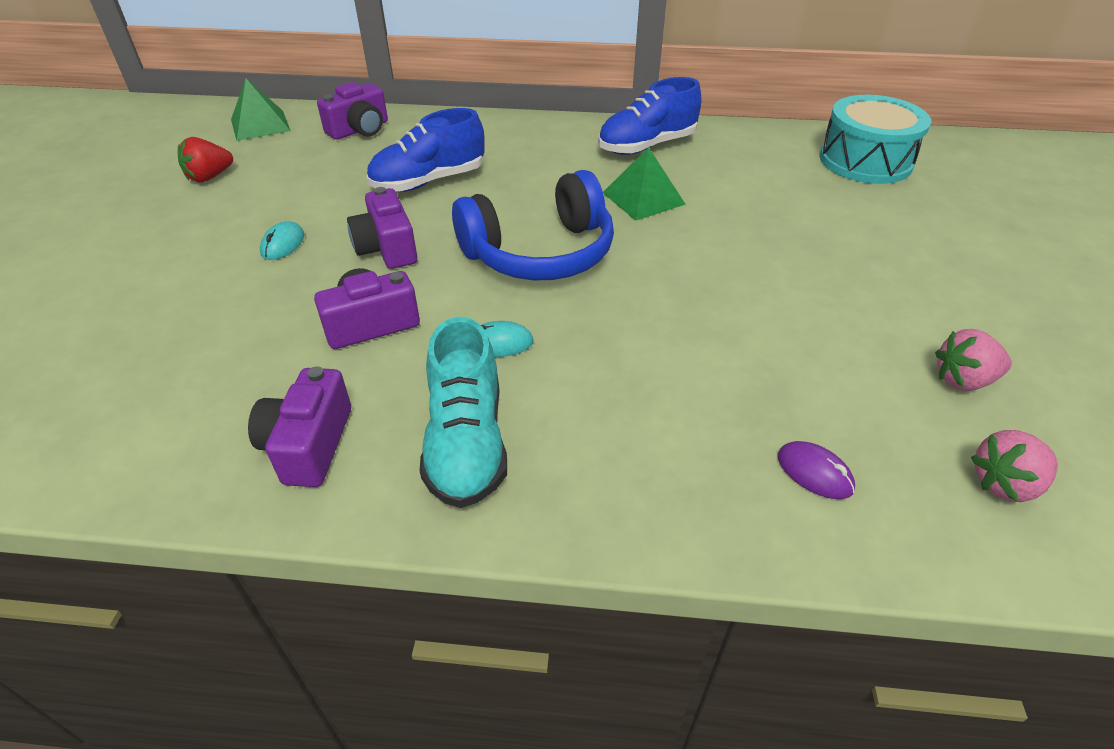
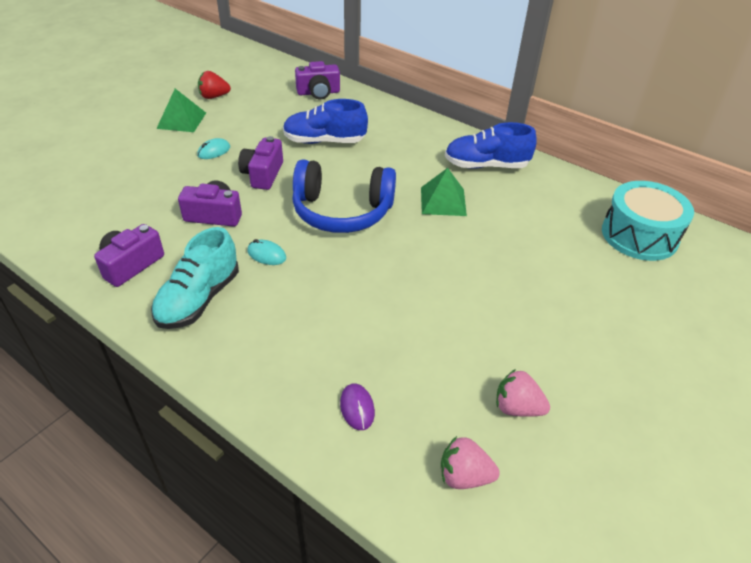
camera: 30 degrees right, 0 degrees up
(260, 125) = (267, 71): green pyramid -> green pyramid (181, 120)

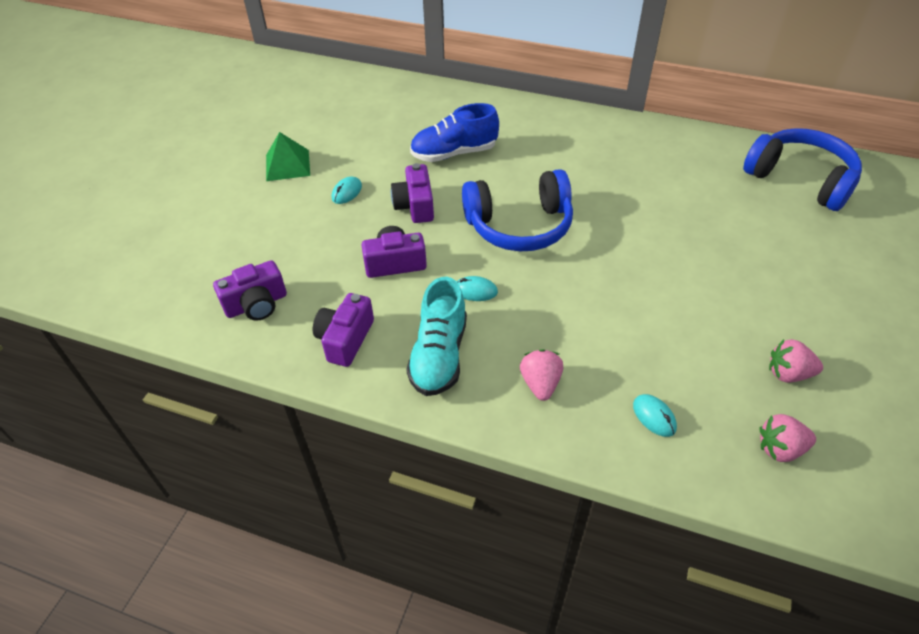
camera: 15 degrees left, 5 degrees up
(214, 97) = (304, 129): red strawberry -> none
(271, 348) = (540, 384): none -> pink strawberry
(318, 93) = (413, 99): purple camera -> purple camera (256, 304)
(357, 408) = (654, 417): purple mouse -> turquoise mouse
(443, 201) = (608, 190): green pyramid -> none
(486, 165) = (626, 142): blue shoe -> none
(639, 235) = (800, 180): turquoise drum -> blue headphones

